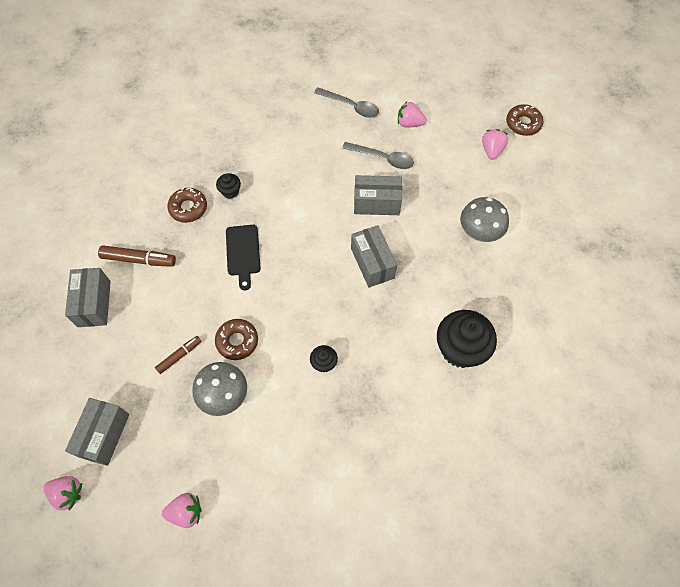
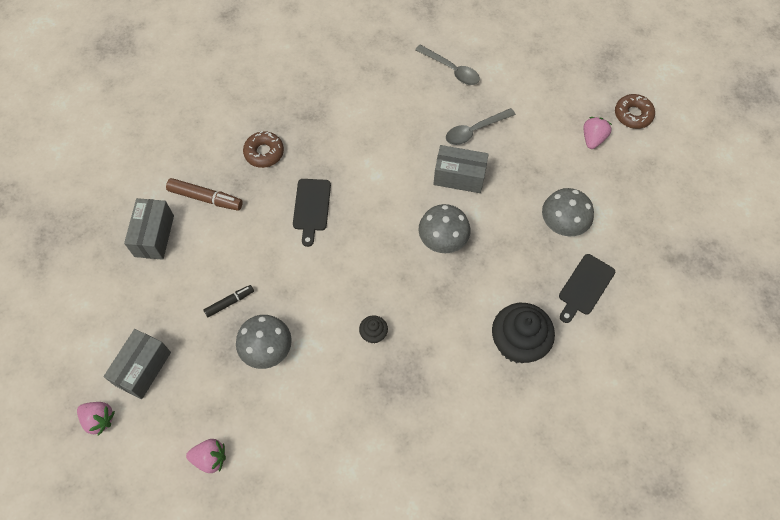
camera: 10 degrees right, 0 degrees up
(179, 356) = (229, 302): brown marker -> black marker
(230, 191) = (309, 142): black cupcake -> none
(237, 341) = (290, 297): brown donut -> none
(372, 263) = (443, 239): grey box -> grey mushroom
(383, 158) = (474, 130): grey spoon -> grey spoon turned 120 degrees clockwise
(409, 123) = (510, 97): pink strawberry -> none
(511, 286) = (584, 287): none -> black cutting board

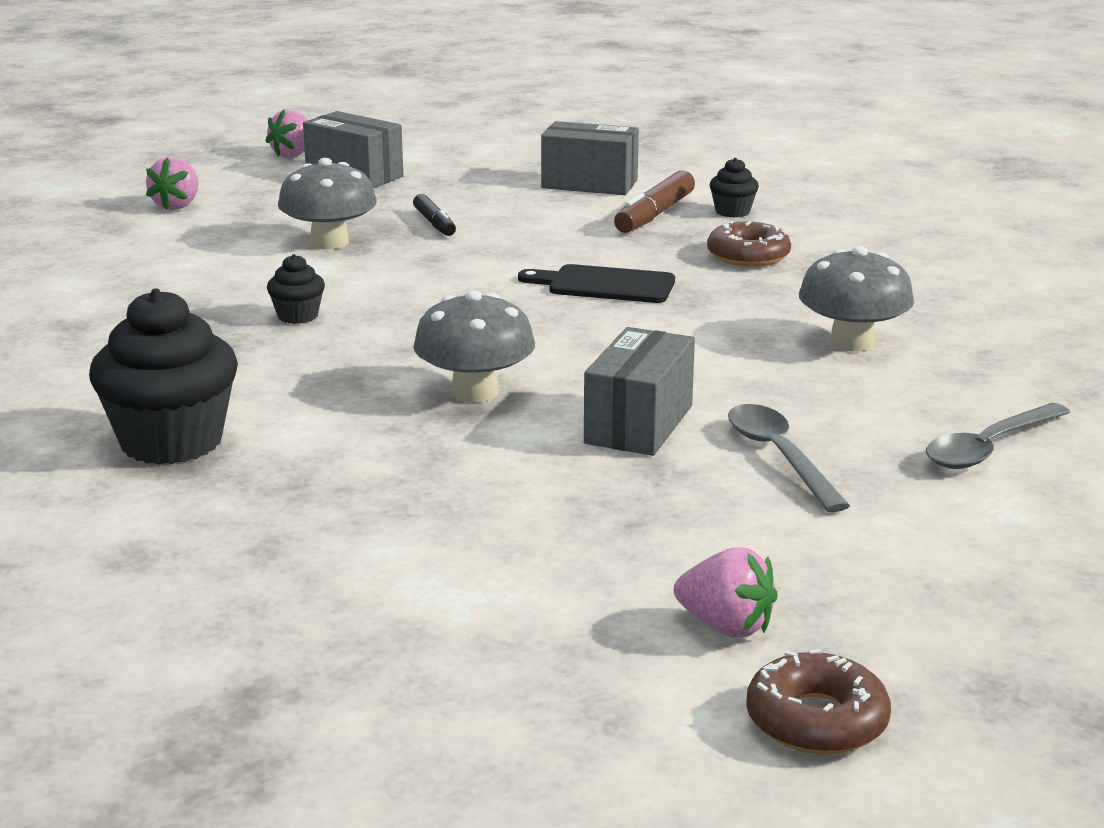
camera: 100 degrees right, 40 degrees down
(198, 163) = (732, 212): none -> black cupcake
(563, 223) = (451, 537): grey mushroom -> grey mushroom (852, 342)
(584, 287) = (252, 540): black cutting board -> none

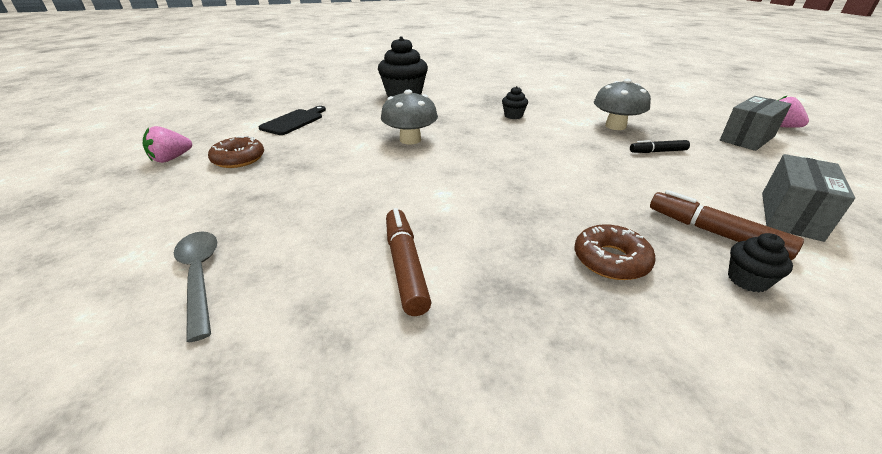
camera: 105 degrees right, 10 degrees up
(177, 206) = (664, 102): pink strawberry -> none
(604, 285) = (545, 188): black cutting board -> black cutting board (294, 121)
(639, 424) = (346, 169): grey box -> none
(779, 457) = (276, 197): grey spoon -> none
(816, 721) = (98, 163): brown donut -> brown donut (239, 159)
(852, 342) = (405, 266): grey mushroom -> brown marker

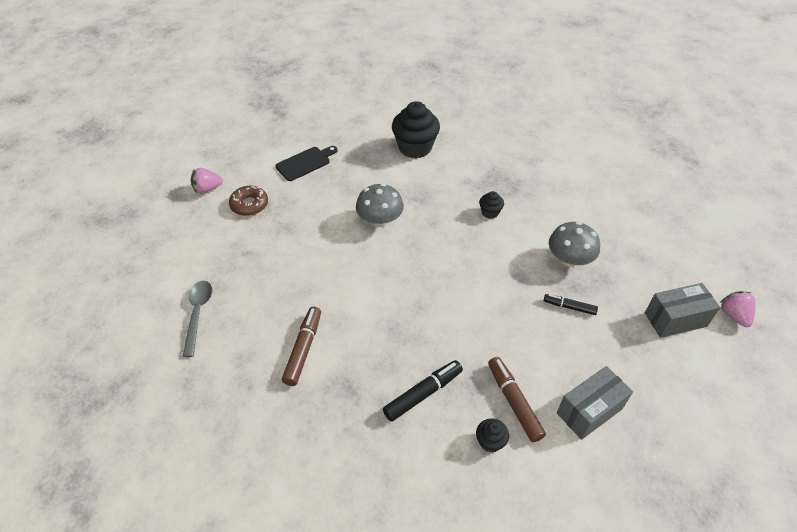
camera: 25 degrees right, 15 degrees up
(611, 260) = (423, 393): brown donut -> black marker

